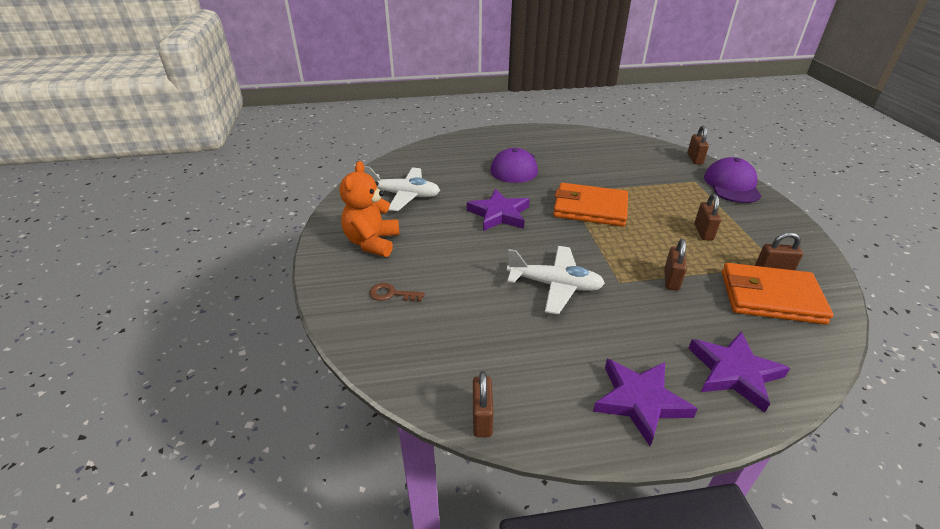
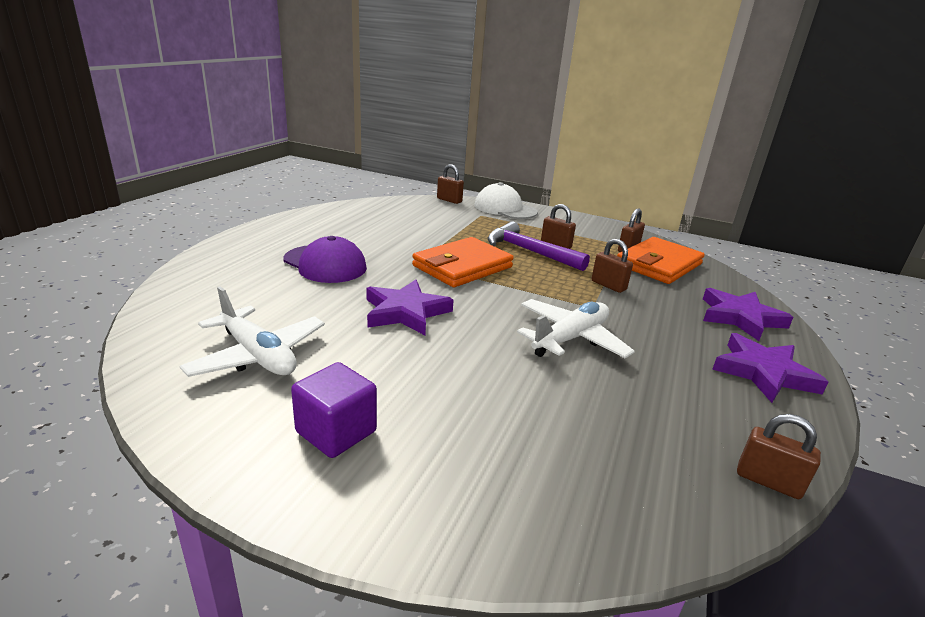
camera: 60 degrees left, 10 degrees down
(372, 242) = (336, 432): orange teddy bear -> purple cube
(391, 294) = (484, 462): brown key -> none
(404, 195) = (258, 355): white plane -> white plane turned 90 degrees clockwise
(667, 224) = (529, 251): none -> purple hammer
(732, 185) = (505, 208): purple cap -> white cap

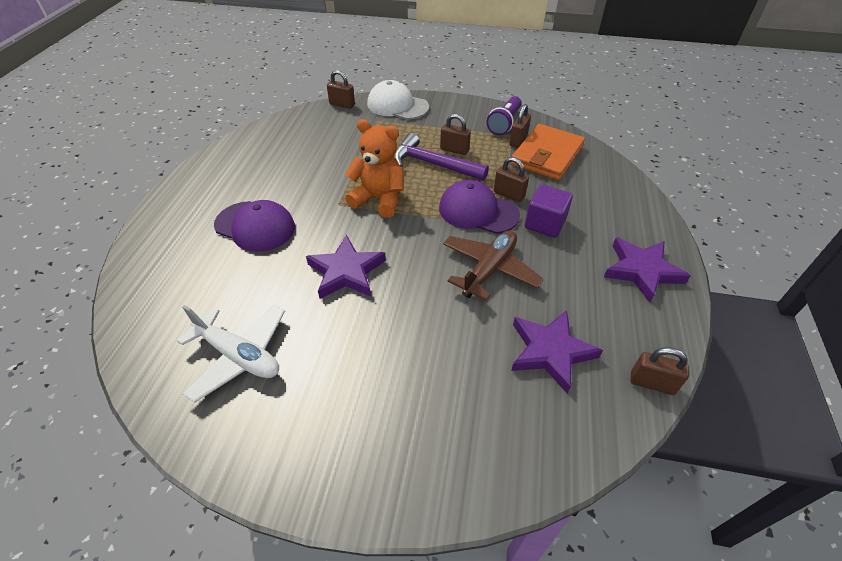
camera: 10 degrees left, 20 degrees up
(336, 432) = (332, 421): purple cube -> purple cube (545, 224)
(462, 266) = (379, 199): orange wallet -> orange teddy bear
(569, 292) = (478, 211): none -> purple cap
(570, 338) = (489, 270): white plane -> brown plane
(615, 236) = (504, 123): none -> purple flashlight
(740, 317) = (619, 209): purple star -> purple star (550, 351)

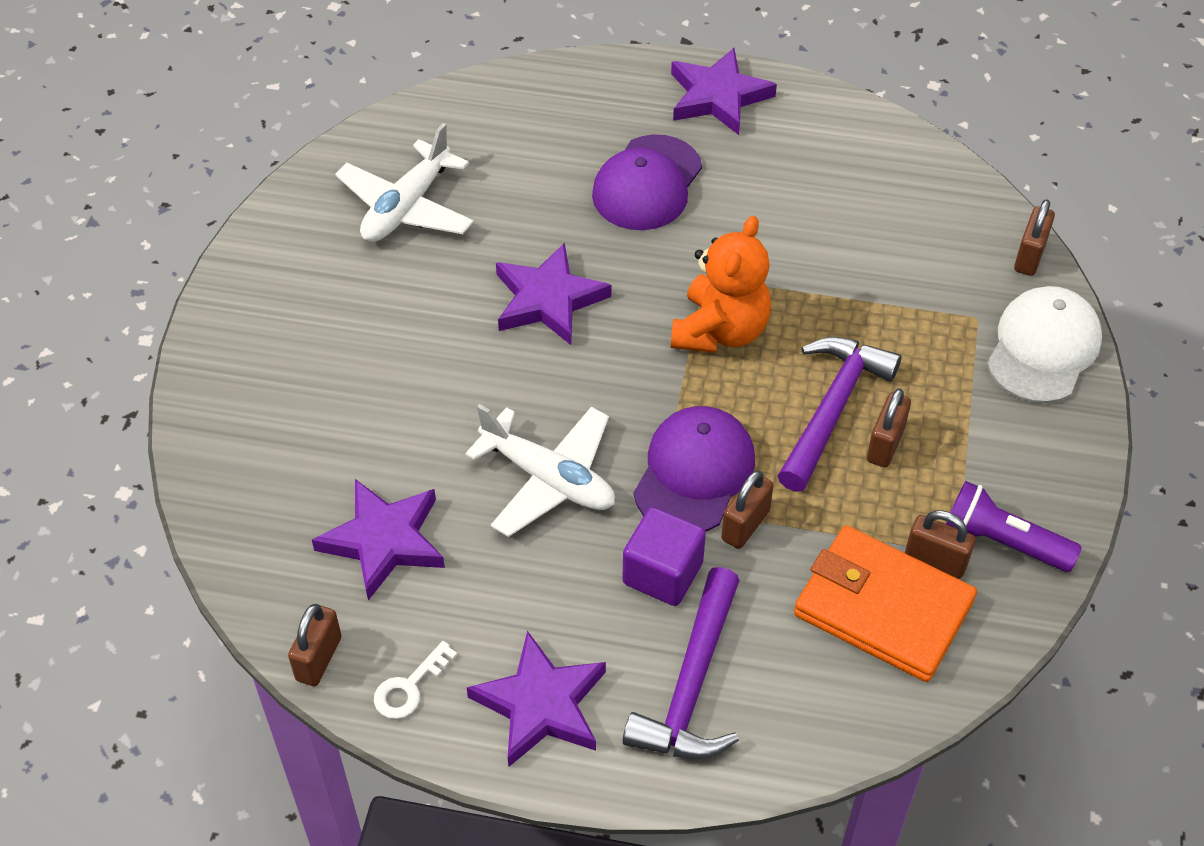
camera: 90 degrees right, 5 degrees up
(190, 195) = (718, 96): none -> purple star
(489, 270) = (548, 479): brown plane -> white plane
(608, 215) = (691, 684): none -> purple hammer
(654, 331) = (409, 687): none -> white key

